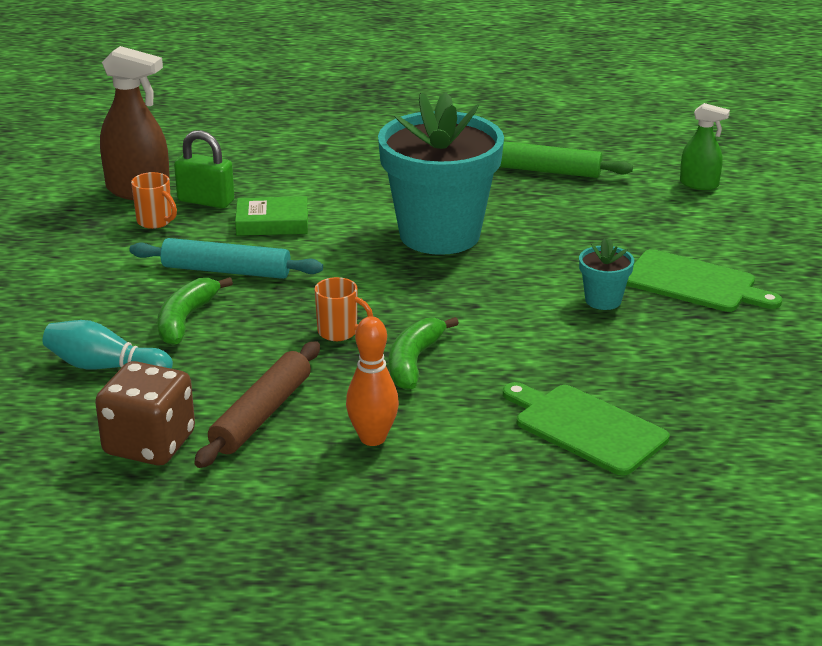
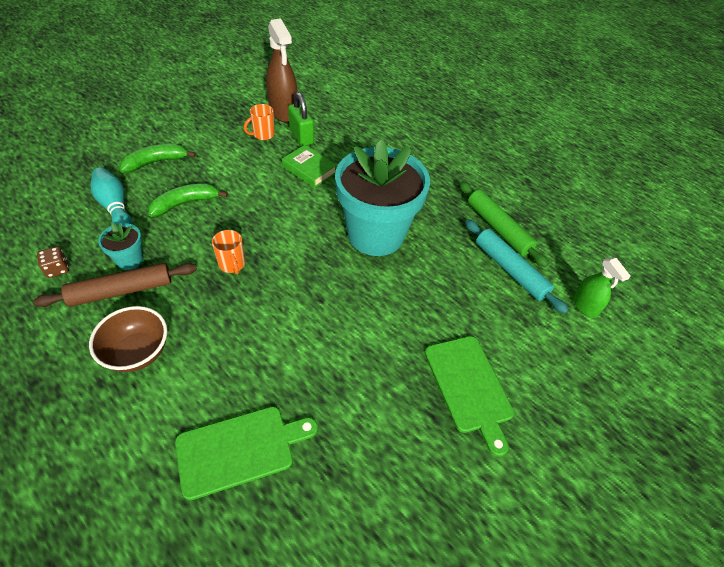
camera: 40 degrees right, 20 degrees up
(149, 444) = (57, 269): brown dice -> brown dice, size x0.46
(155, 221) = (263, 135): orange mug -> orange mug turned 60 degrees clockwise
(226, 271) = (246, 185): turquoise rolling pin -> turquoise rolling pin (510, 270)
(372, 438) = (137, 352): orange bowling pin -> brown bowl
(414, 362) = (233, 315): green banana -> green banana (156, 162)
(585, 428) = (240, 449): green cutting board -> green cutting board turned 75 degrees clockwise
(603, 300) = (394, 354): turquoise flower pot -> turquoise flower pot (130, 260)

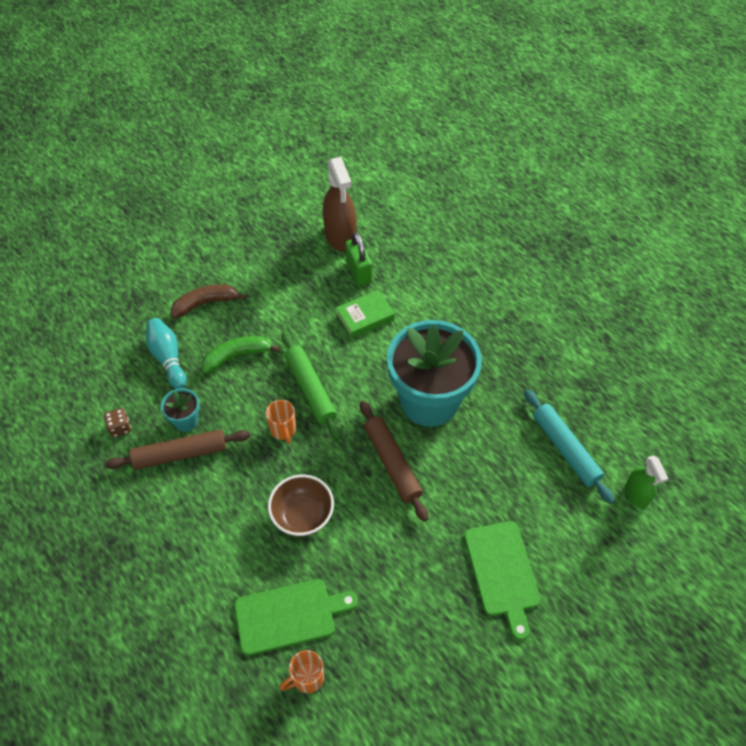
camera: 10 degrees right, 5 degrees up
(137, 352) = (198, 518): brown bowl -> brown bowl (302, 516)
(156, 162) = (205, 303): green banana -> brown banana
(263, 135) = (317, 268): orange mug -> orange mug (307, 678)
(309, 170) = (365, 317): green book -> green book turned 75 degrees counterclockwise
(344, 289) = (392, 463): none -> brown rolling pin
(498, 228) = (561, 398): green rolling pin -> green rolling pin (310, 389)

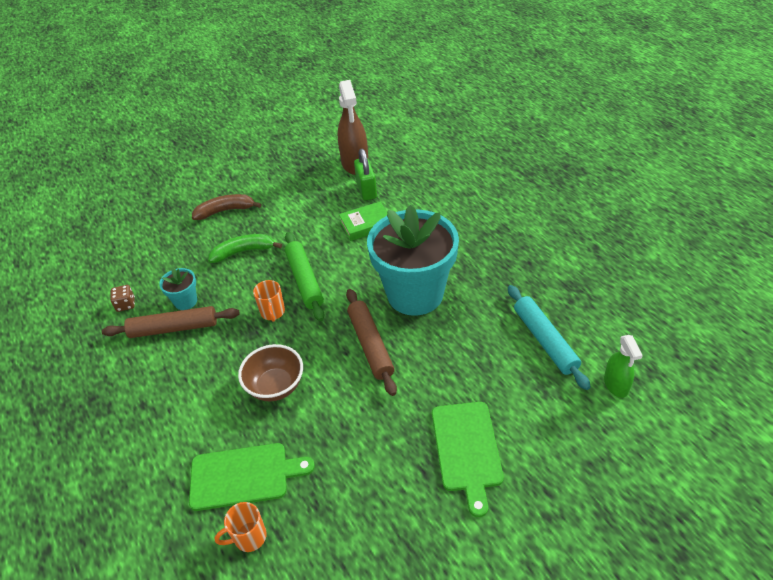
camera: 10 degrees right, 10 degrees down
(168, 358) = (182, 251): turquoise bowling pin -> none

